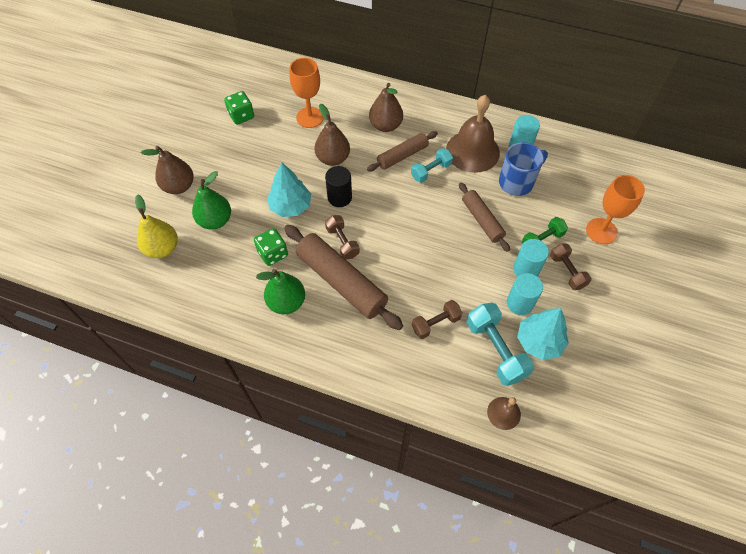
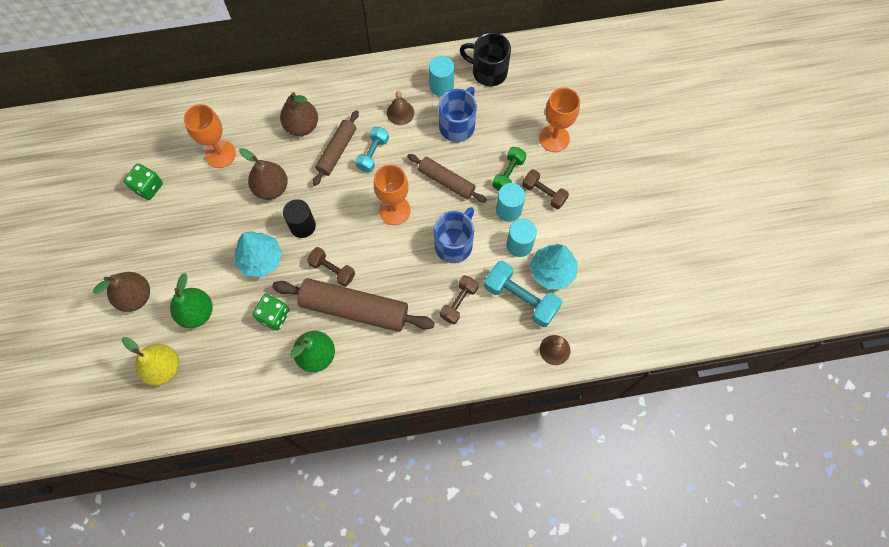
camera: 30 degrees left, 10 degrees up
(423, 222) = (394, 210): none -> orange goblet
(459, 273) = (454, 244): none -> blue mug
(472, 151) = (400, 112): brown bell -> brown bell, size x0.49
(568, 153) = (488, 71): none -> black mug

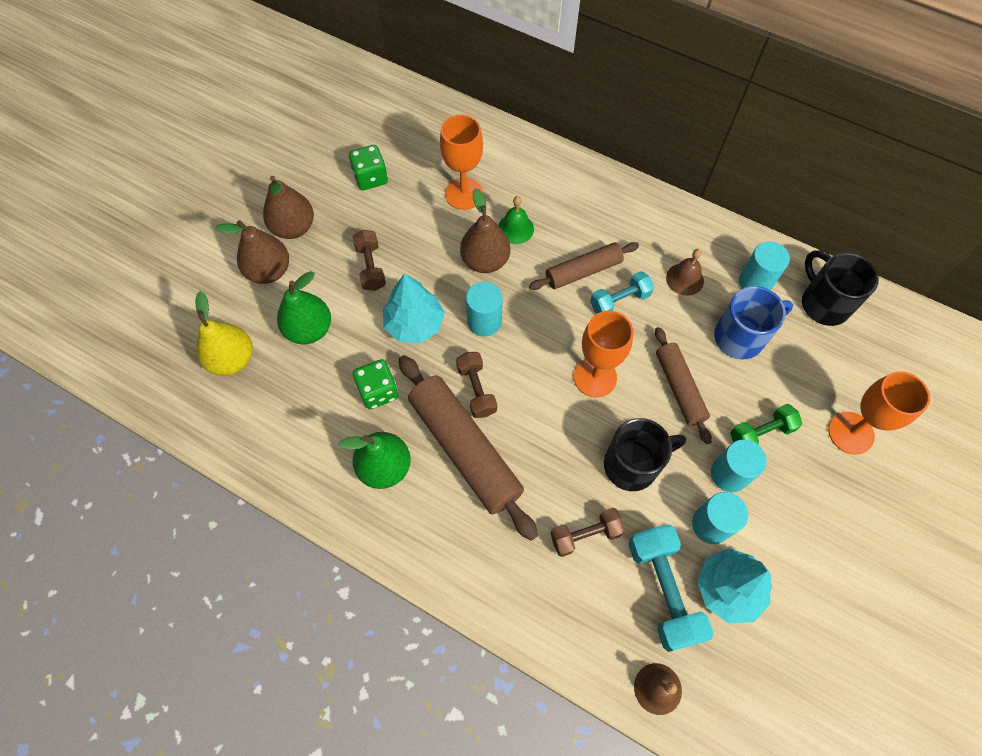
camera: 40 degrees right, 5 degrees down
(273, 153) = (515, 228): none -> green bell
(302, 126) = (567, 221): brown pear -> brown pear (293, 228)
(302, 226) = (484, 321): black cylinder -> turquoise cylinder
(454, 244) = (633, 465): blue mug -> black mug
(544, 193) = (788, 487): brown dumbbell -> brown dumbbell (371, 267)

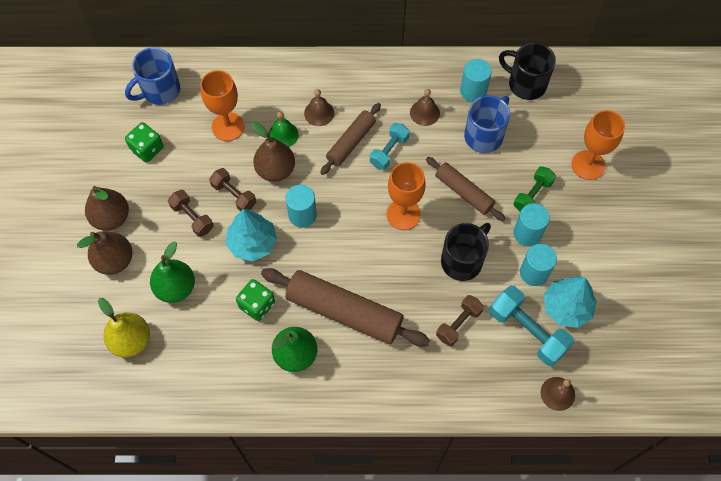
camera: 30 degrees left, 0 degrees up
(419, 127) = (160, 91): none -> blue mug
(476, 390) = (327, 266): brown dumbbell -> brown dumbbell (234, 195)
(567, 224) = (319, 113): none -> brown bell

